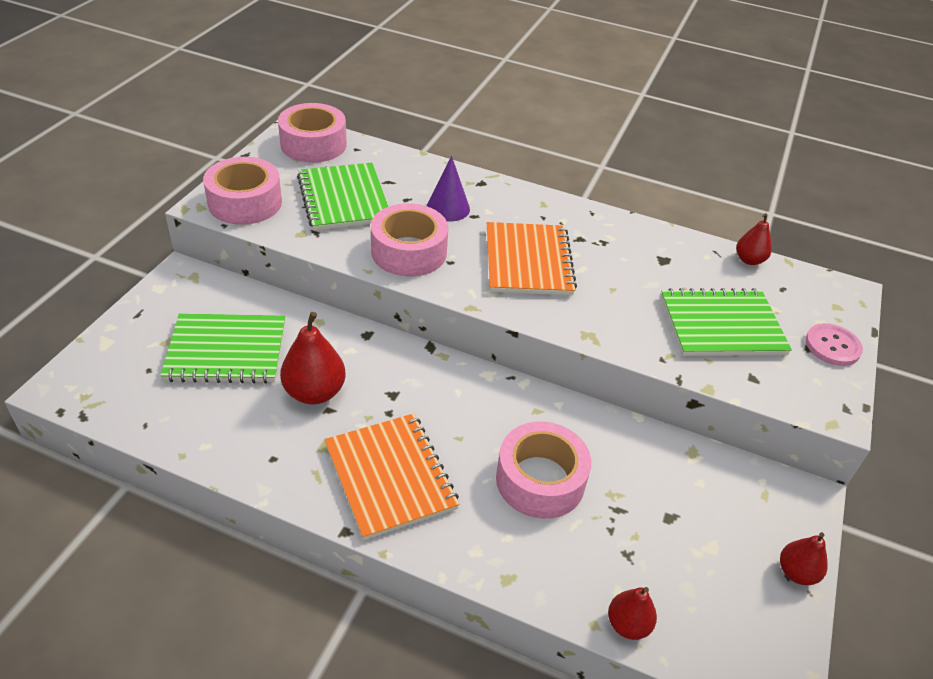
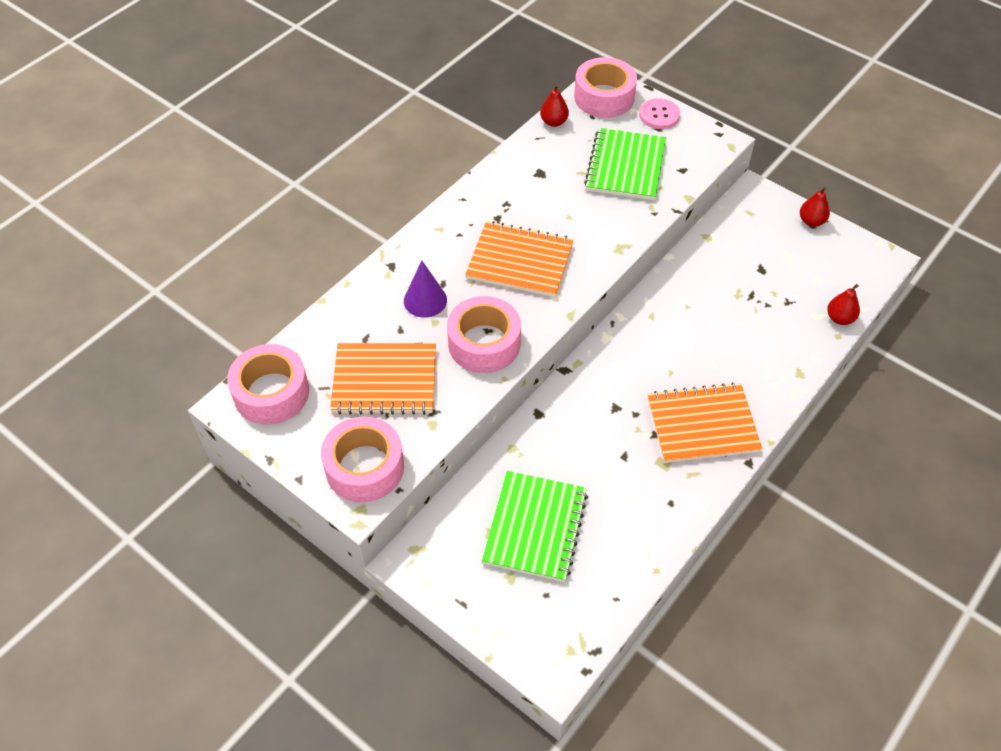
camera: 70 degrees left, 10 degrees up
(314, 392) = (602, 463): red pear -> none
(343, 199) = (384, 381): green notebook -> orange notebook
(540, 480) = (719, 332): pink tape -> pink tape (604, 97)

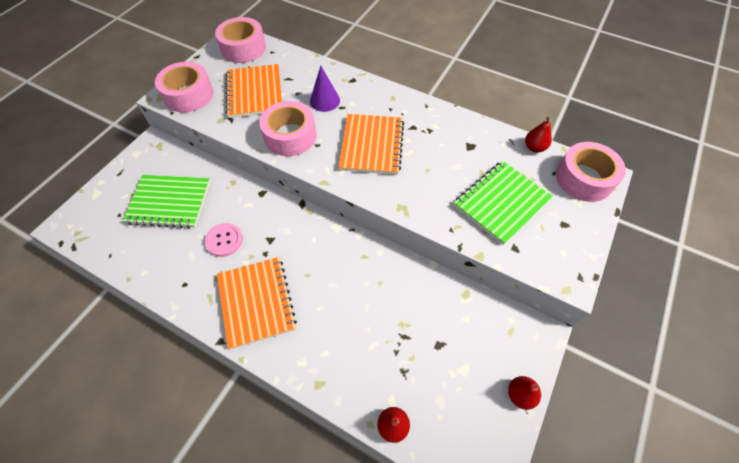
camera: 80 degrees right, 5 degrees up
(625, 166) = (501, 203): green notebook -> green notebook turned 45 degrees counterclockwise
(659, 115) = (581, 223): pink button -> pink button (224, 240)

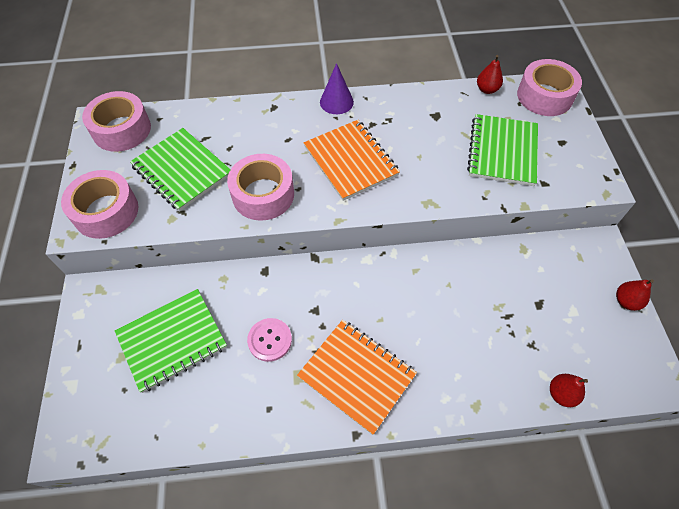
camera: 35 degrees left, 0 degrees up
(254, 92) = (182, 170): orange notebook -> green notebook
(325, 100) = (265, 141): purple cone -> purple cone (336, 102)

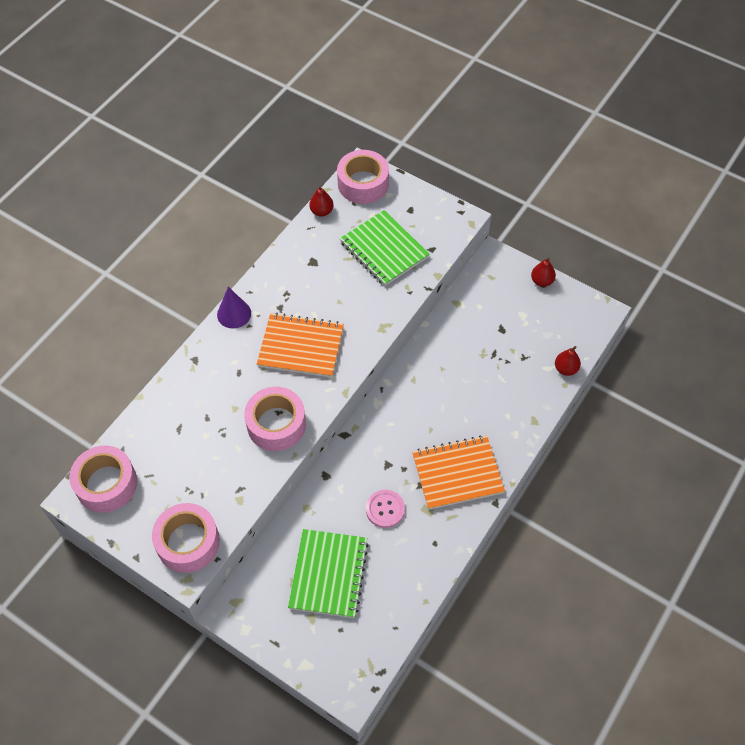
camera: 50 degrees left, 0 degrees up
(182, 170) = (198, 465): green notebook -> none

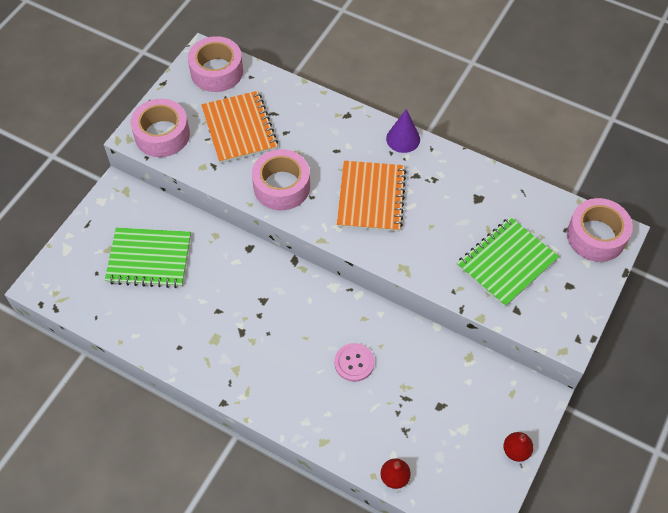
camera: 85 degrees right, 0 degrees up
(321, 211) = (547, 200): red pear -> none
(385, 509) = (214, 301): pink button -> pink button (354, 363)
(457, 473) = (255, 365): orange notebook -> orange notebook (239, 128)

